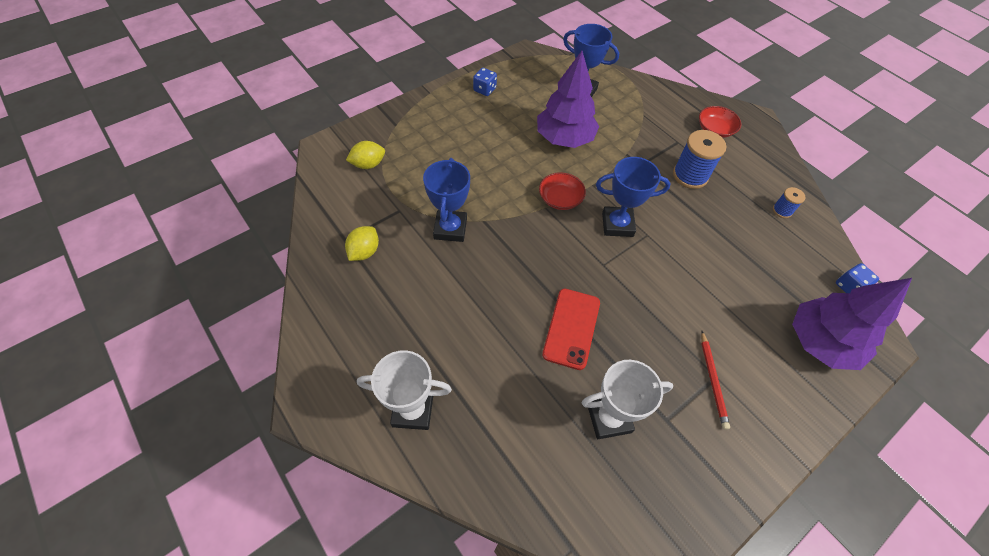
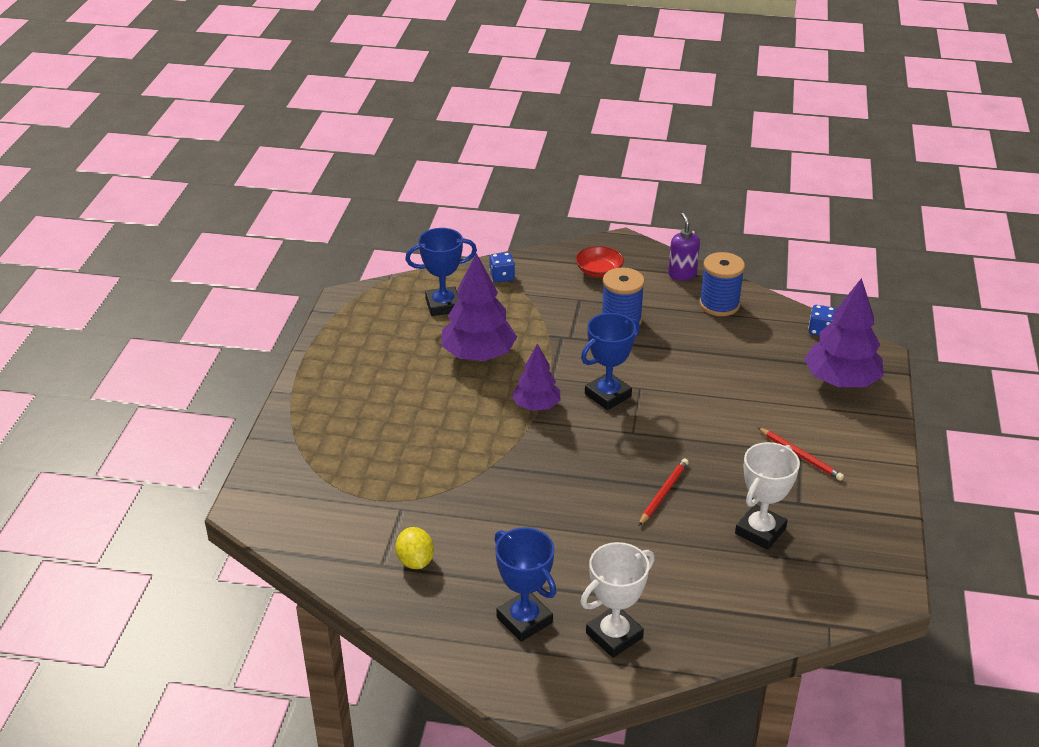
camera: 40 degrees left, 20 degrees down
(368, 164) = (316, 492): yellow lemon -> none
(450, 228) = (470, 491): blue trophy -> blue trophy (524, 620)
(484, 89) = (345, 357): blue dice -> blue dice (502, 276)
(560, 199) = (536, 406): red bowl -> purple tree
(571, 328) = (663, 493): red phone -> red pencil
(777, 169) = (682, 274): none -> purple soap dispenser
(782, 210) = (719, 305): blue spool -> blue spool, size x1.89

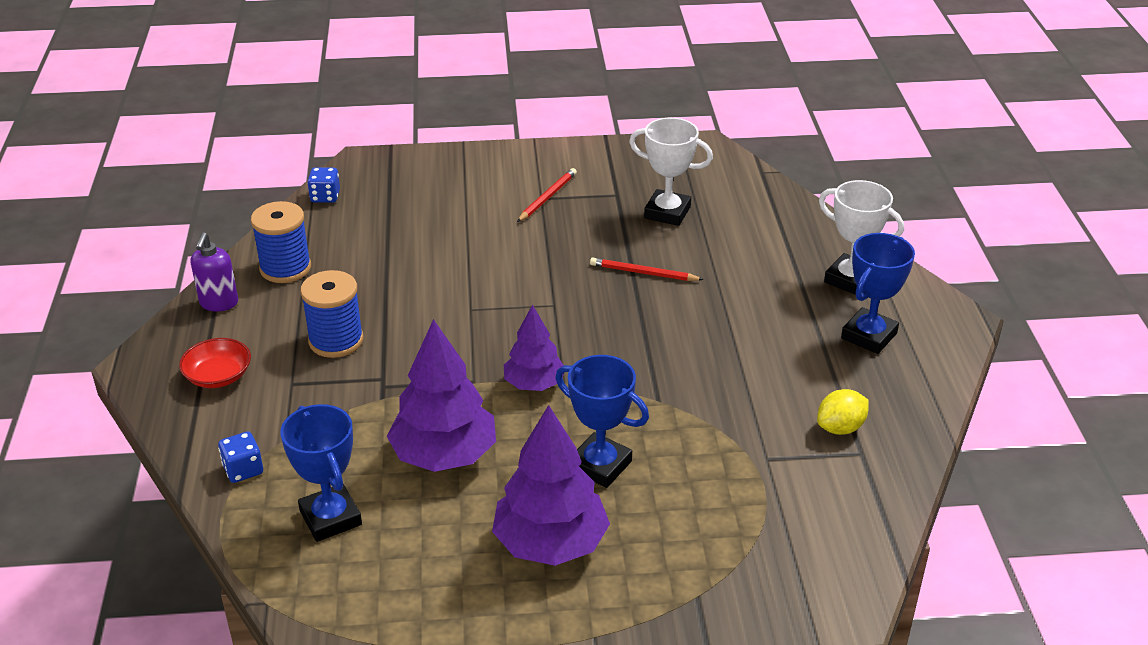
camera: 105 degrees left, 0 degrees up
(608, 395) = (493, 331): blue trophy -> blue trophy (600, 465)
(682, 274) = (219, 303): purple soap dispenser -> purple soap dispenser turned 60 degrees counterclockwise
(841, 381) = (416, 180): purple tree -> purple tree (551, 543)

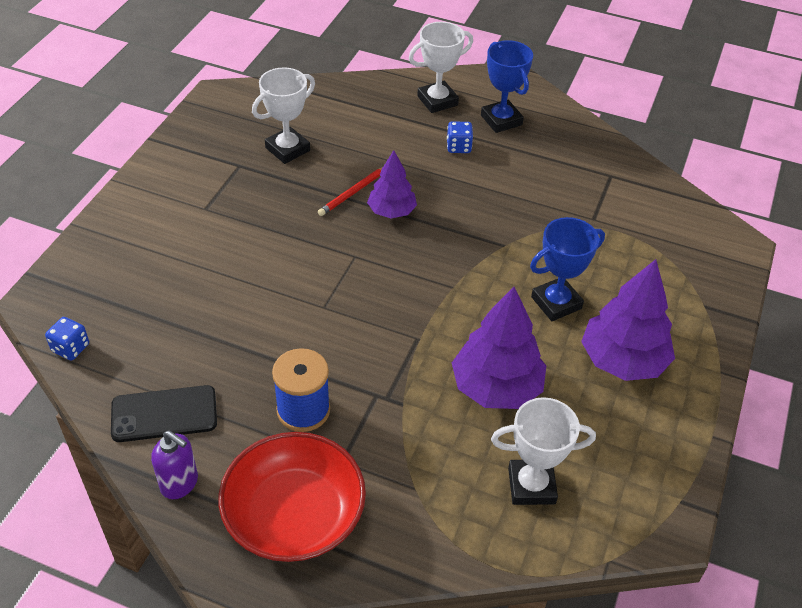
camera: 65 degrees left, 10 degrees up
(218, 376) = (294, 515): red bowl -> red bowl, size x1.98
(243, 470) = (439, 531): blue dice -> blue dice (458, 147)
(285, 268) = (164, 414): blue spool -> black phone
(330, 518) = (531, 486): blue trophy -> white trophy
(534, 384) = (444, 304): purple tree -> purple tree (391, 211)
(547, 197) = (208, 205): red pencil -> none
(840, 428) = (583, 173): yellow lemon -> none

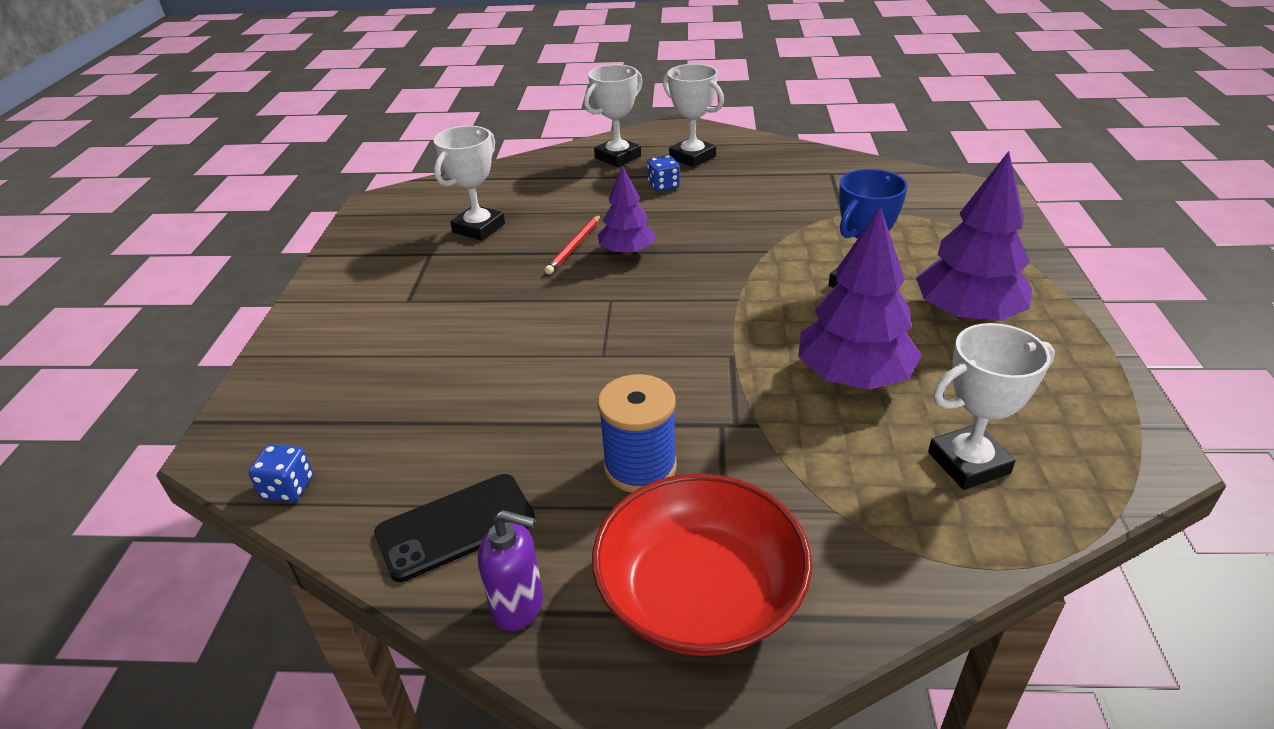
camera: 15 degrees left, 10 degrees down
(501, 120) = (692, 157): blue trophy -> white trophy

